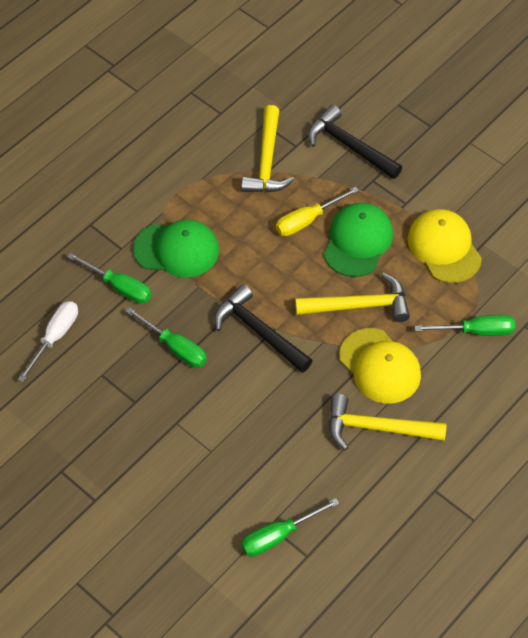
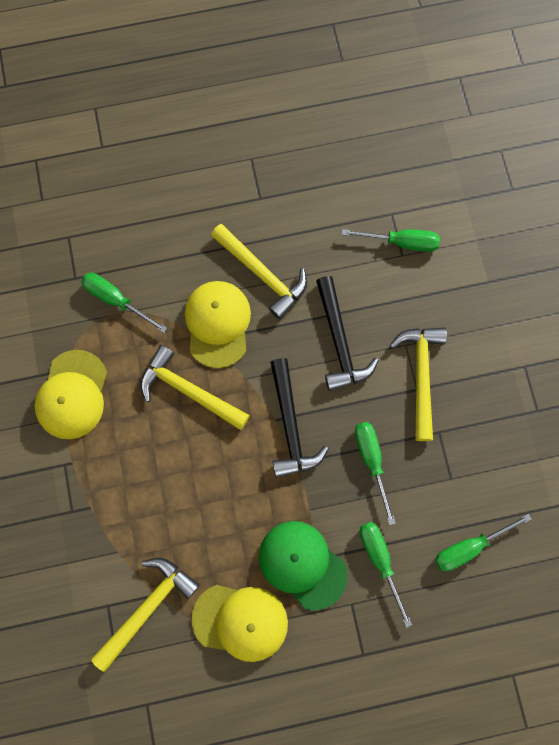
camera: 145 degrees left, 20 degrees up
(55, 337) = (469, 546): white screwdriver -> green screwdriver
(180, 434) = (420, 376): none -> yellow hammer
(194, 191) = (240, 621): none -> yellow cap
(307, 220) = (163, 510): yellow screwdriver -> none
(349, 146) = (59, 566): black hammer -> black hammer (339, 341)
(358, 241) = (138, 455): green cap -> none

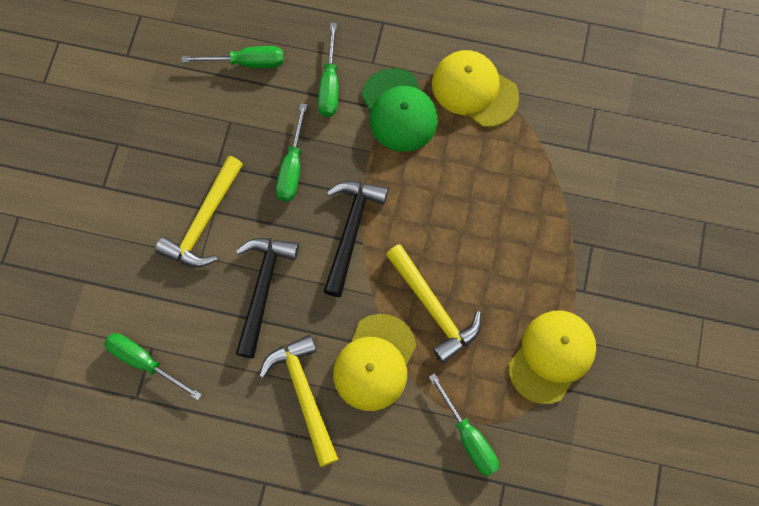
camera: 155 degrees left, 5 degrees down
(147, 607) = (552, 135): yellow hammer -> none

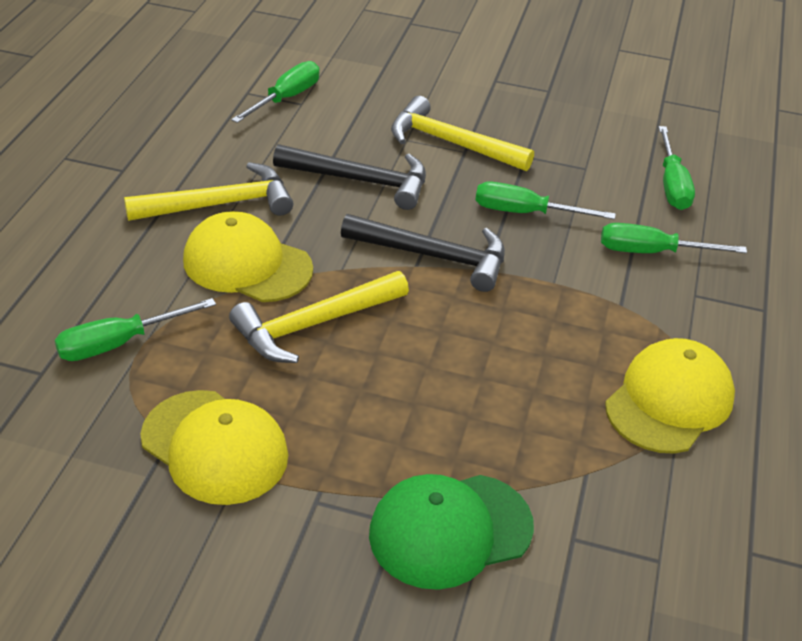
camera: 90 degrees right, 30 degrees down
(399, 110) = (621, 315): green cap -> green cap (450, 530)

